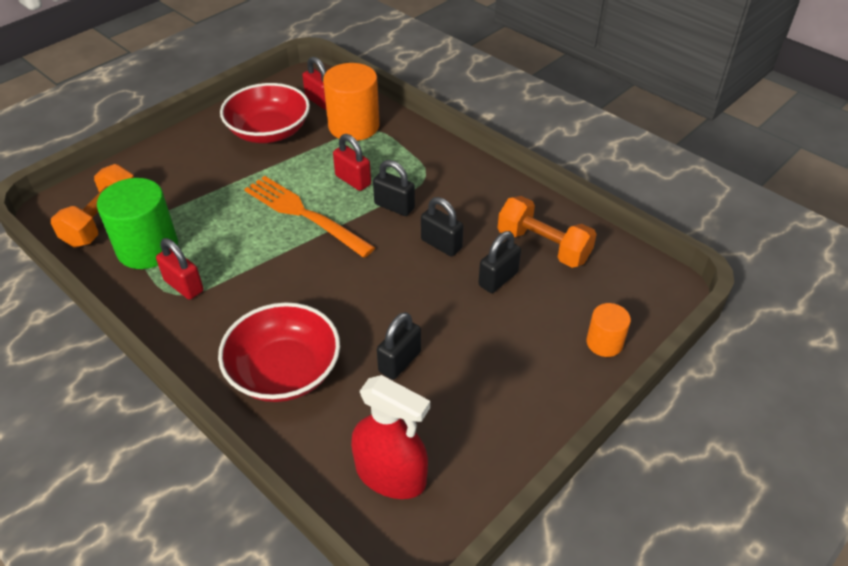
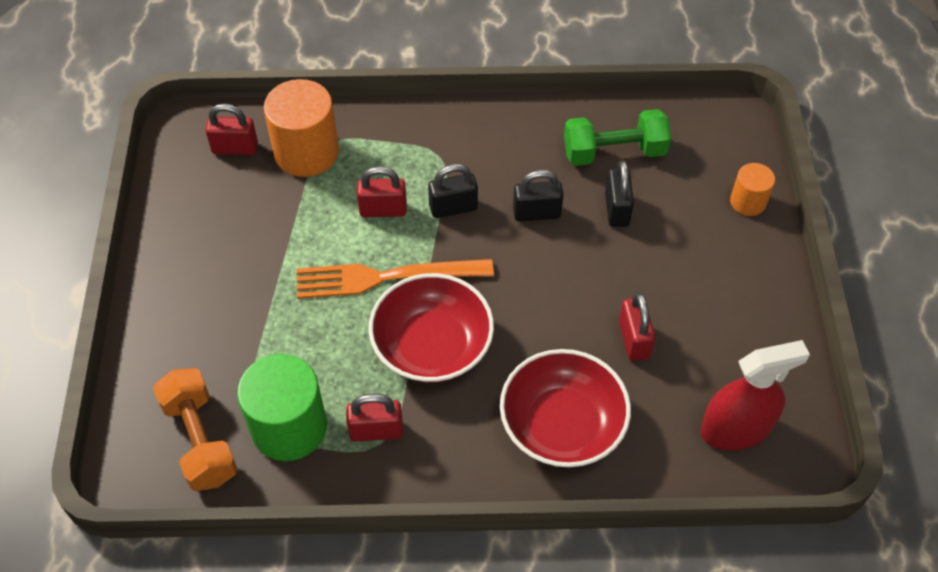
camera: 45 degrees left, 10 degrees up
(269, 131) = (230, 219): red bowl -> red bowl (432, 345)
(399, 361) = (634, 340): black padlock -> red padlock
(543, 246) = (614, 152): orange dumbbell -> green dumbbell

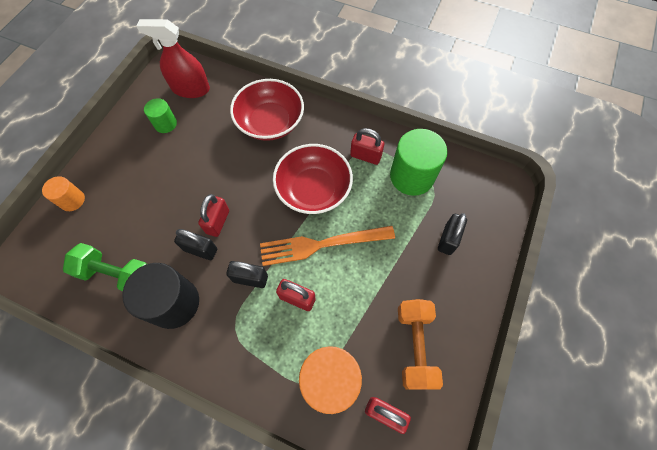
camera: 155 degrees left, 10 degrees up
(200, 440) = (463, 188): orange dumbbell -> orange dumbbell (415, 346)
(384, 278) = (320, 245): orange fork -> orange fork turned 150 degrees clockwise
(526, 152) = (174, 303): none -> black cylinder
(617, 209) = (151, 230): black padlock -> black padlock (448, 239)
(634, 340) = (204, 148): red padlock -> red padlock (218, 222)
(722, 351) = (165, 124): none -> green cylinder

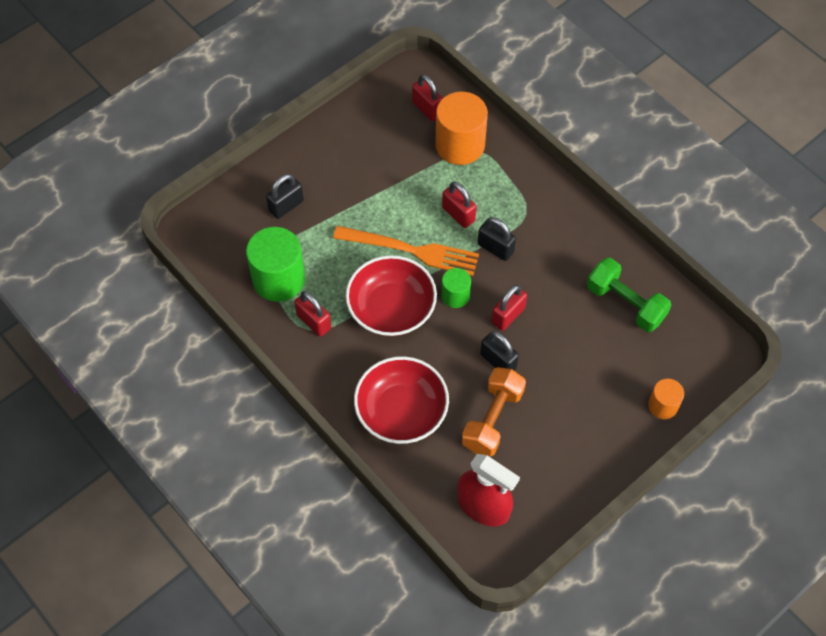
camera: 155 degrees left, 5 degrees down
(165, 124) = (531, 464): green cylinder -> green cylinder (455, 295)
(174, 303) = (576, 256): black cylinder -> none
(200, 249) = (535, 294): black padlock -> black padlock (498, 361)
(415, 346) = (374, 140): orange dumbbell -> orange dumbbell (492, 419)

